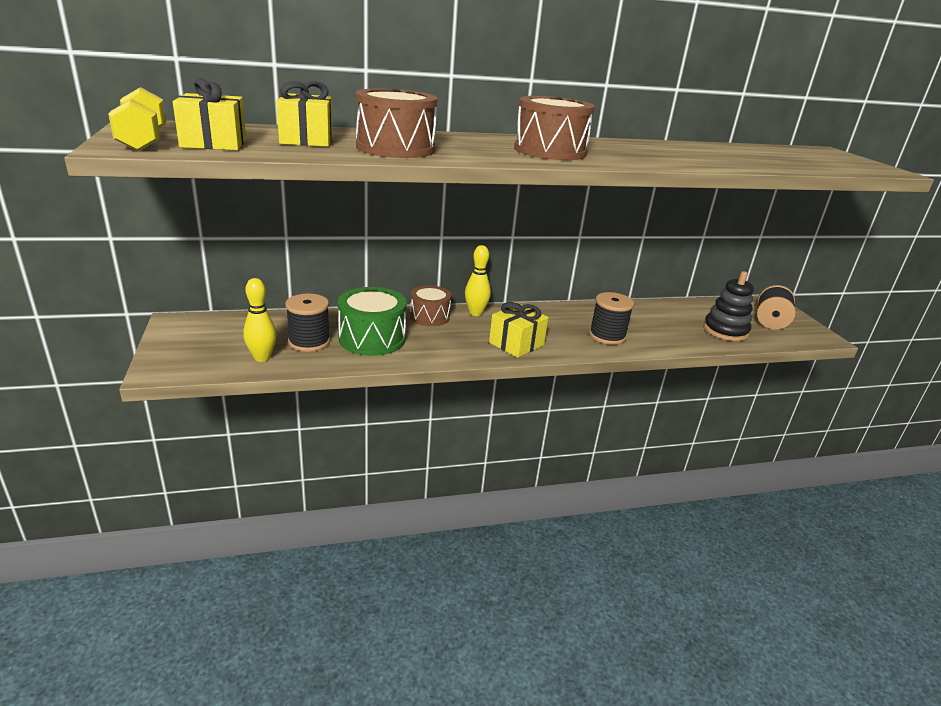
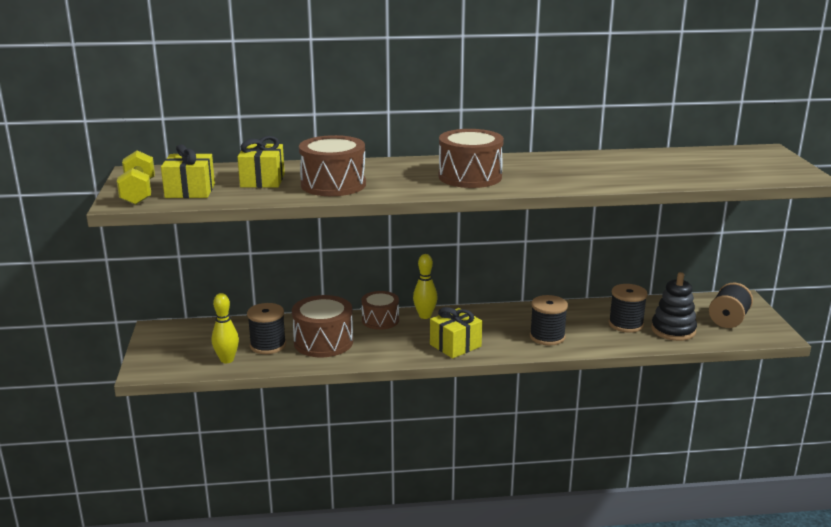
camera: 10 degrees right, 5 degrees down
(372, 339) = (323, 342): green drum -> brown drum
(678, 324) = (626, 324): none -> black spool

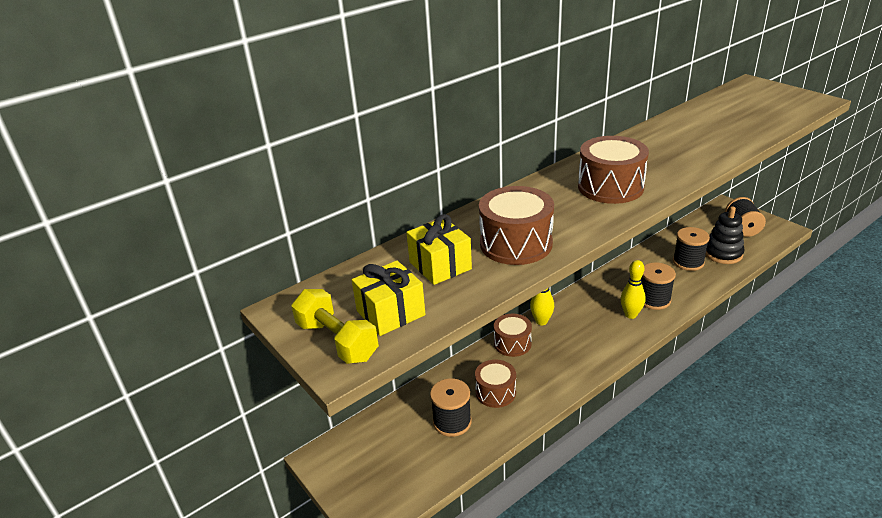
camera: 30 degrees left, 10 degrees up
(227, 360) = (435, 460): yellow bowling pin -> yellow bowling pin (630, 315)
(323, 342) = (495, 392): brown drum -> brown drum, size x0.66
(455, 345) = (602, 342): yellow gift -> none

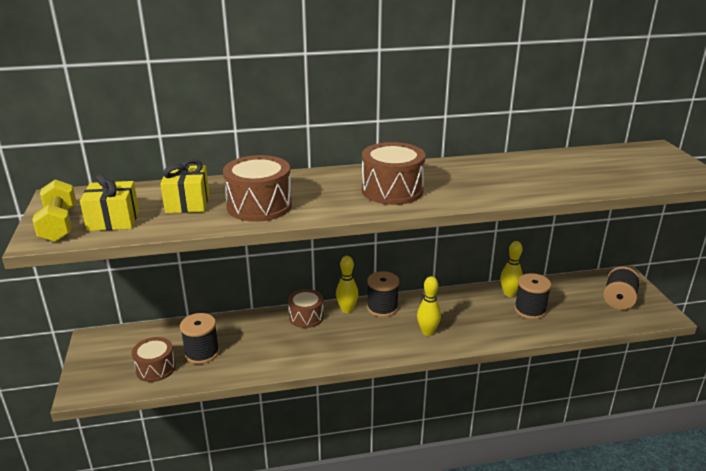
camera: 25 degrees right, 5 degrees down
(495, 392) = (255, 346): brown drum -> brown drum (155, 368)
(654, 300) = (462, 328): black spool -> black spool (382, 308)
(658, 253) = (509, 293): none -> yellow bowling pin
(723, 253) = (573, 314): black stacking toy -> none

